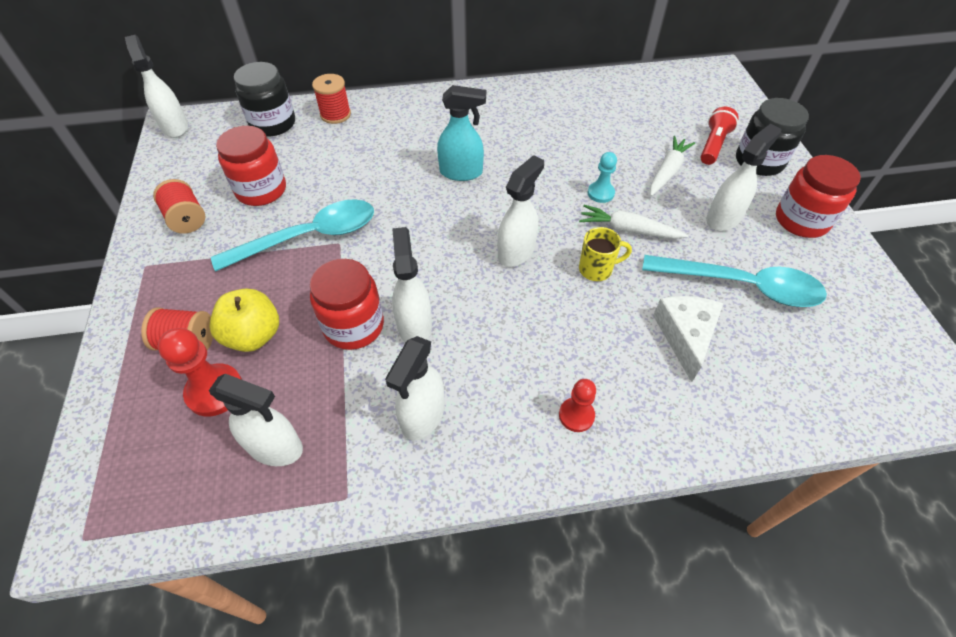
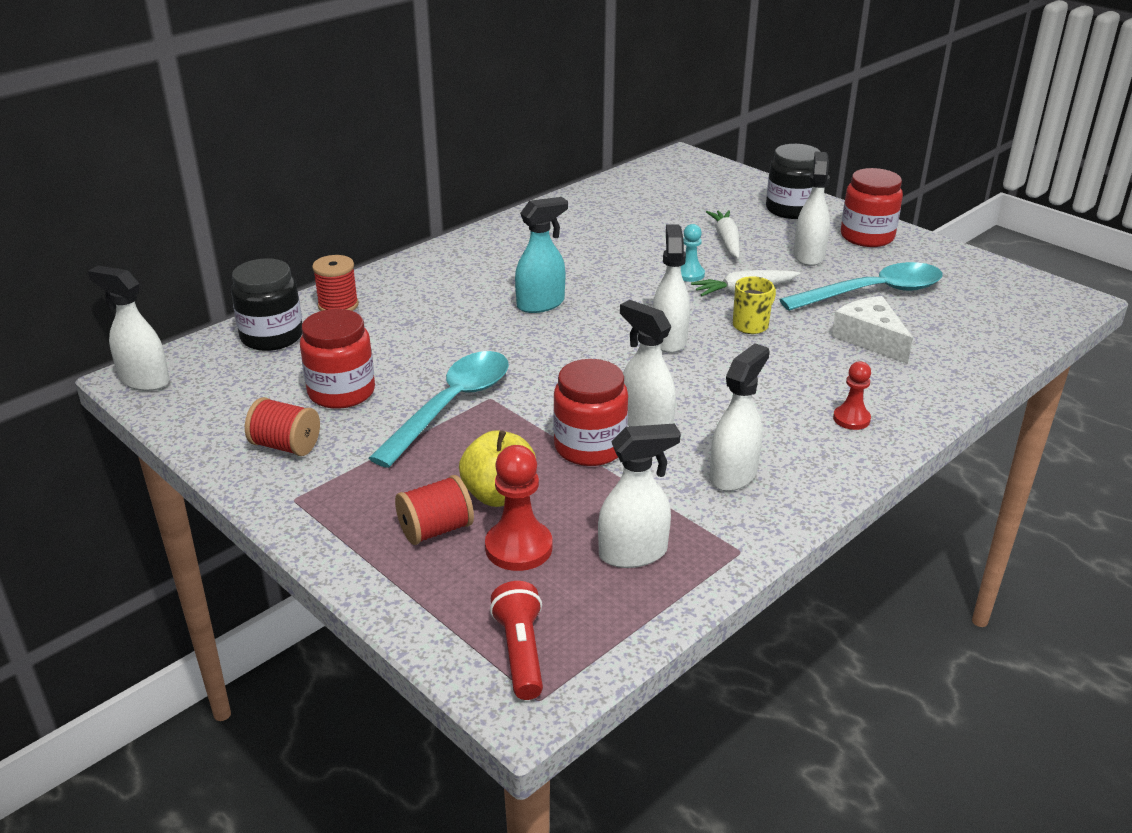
camera: 35 degrees left, 20 degrees down
(422, 416) = (733, 475): white spray bottle -> white spray bottle turned 135 degrees counterclockwise
(713, 145) = (742, 210): red flashlight -> red flashlight (520, 652)

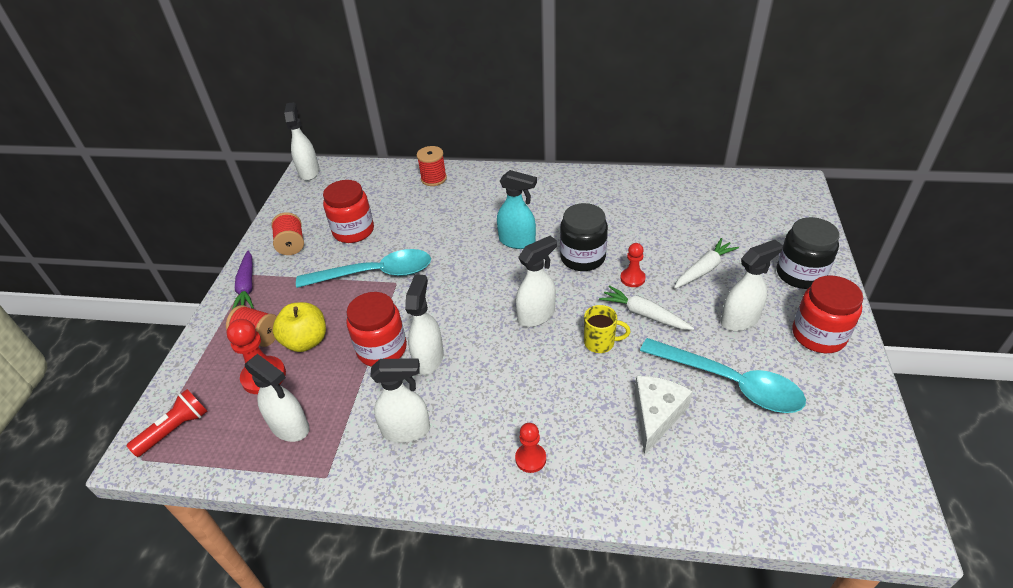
camera: 55 degrees right, 10 degrees up
(272, 336) = (382, 179): black jar -> black jar (582, 257)
(316, 509) = (247, 286): none -> purple carrot
(689, 274) = (632, 278): turquoise pawn -> red pawn

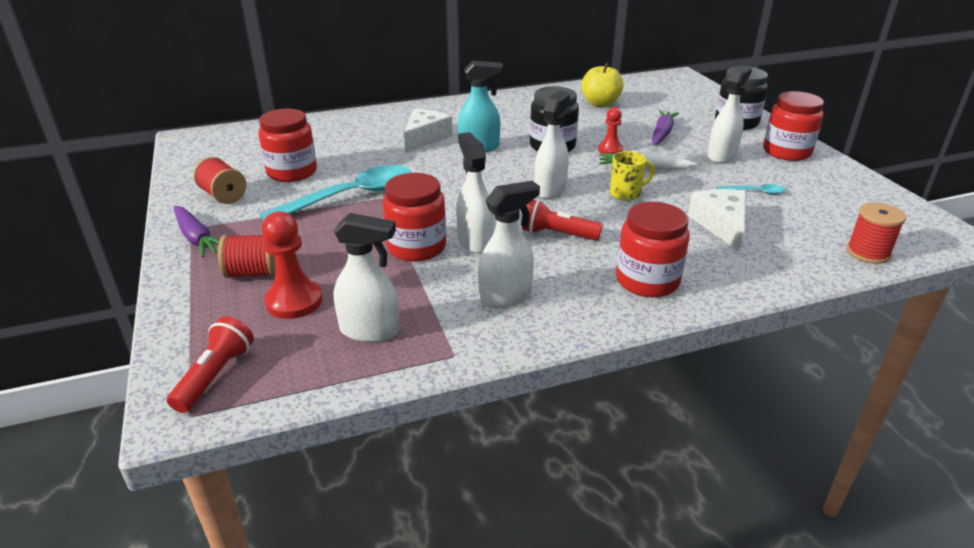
camera: 30 degrees left, 10 degrees down
(306, 341) = (320, 262): yellow apple -> yellow apple (600, 103)
(309, 172) = (189, 140): white spray bottle -> none
(433, 178) = (346, 122): red spool -> red spool (867, 253)
(481, 217) = (425, 138): none -> white cheese
(500, 374) = (557, 234): none -> red flashlight
(530, 458) = (647, 281): red pawn -> red jar
(704, 269) = (662, 133): white carrot -> purple carrot
(729, 382) = (754, 192): turquoise spoon -> turquoise spoon, size x0.42

